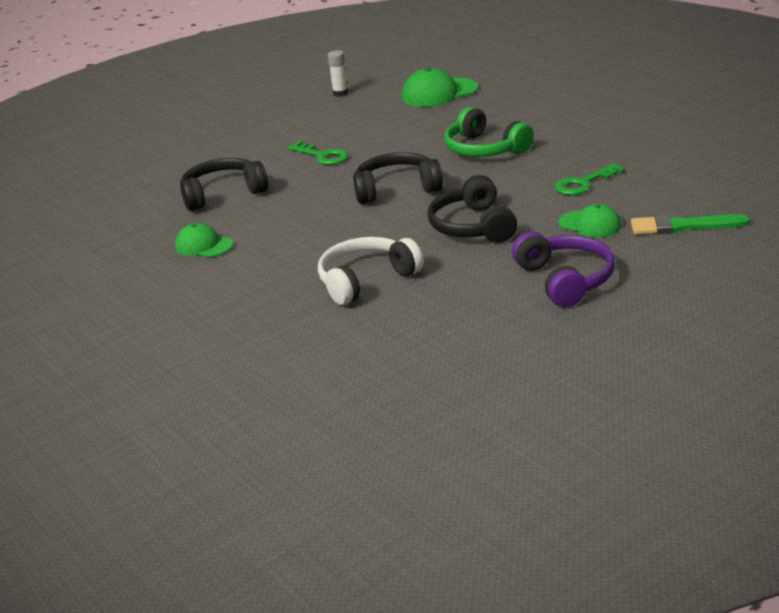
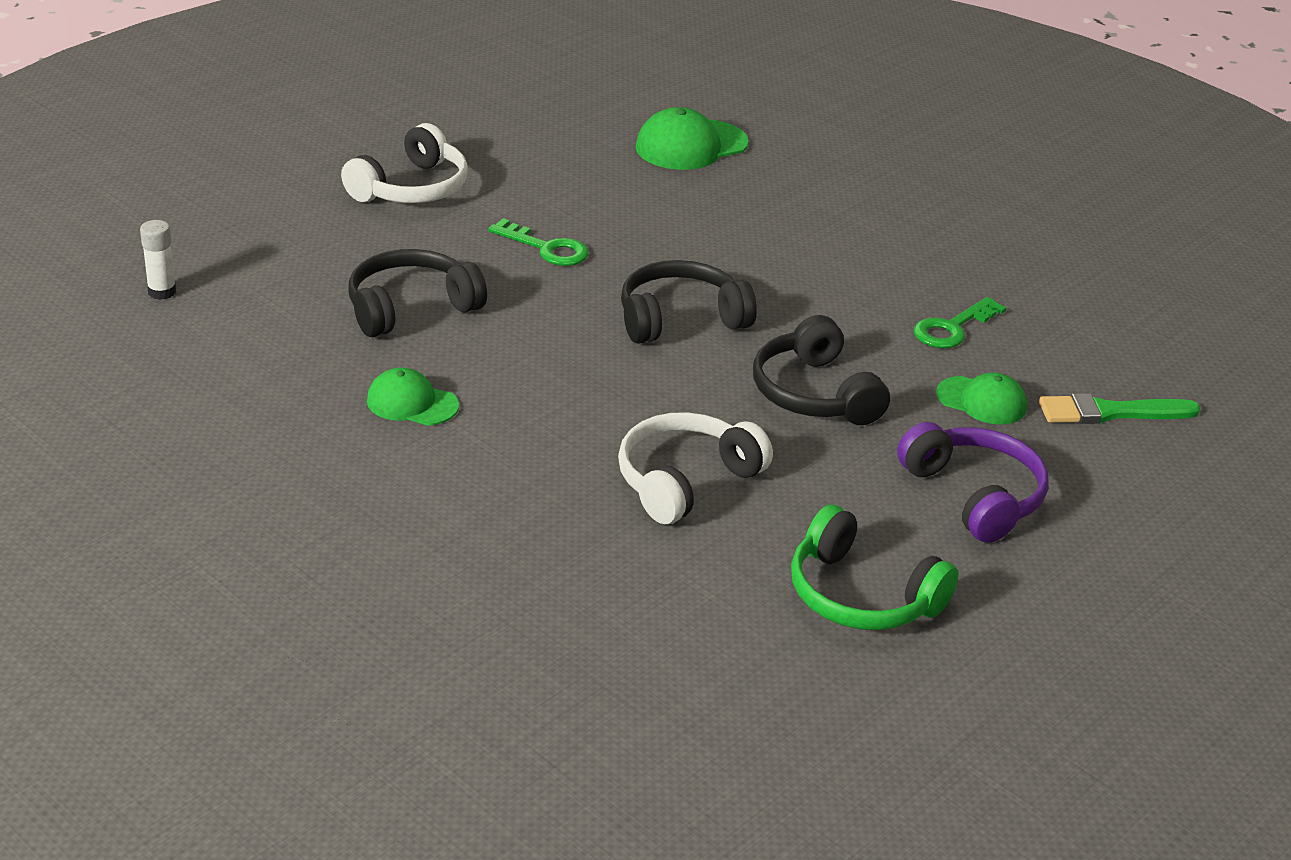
camera: 15 degrees left, 5 degrees up
(248, 129) = (411, 188): none -> white headphones
(340, 93) = (537, 132): white glue stick -> white glue stick (162, 292)
(485, 149) = (790, 255): green headphones -> green headphones (861, 595)

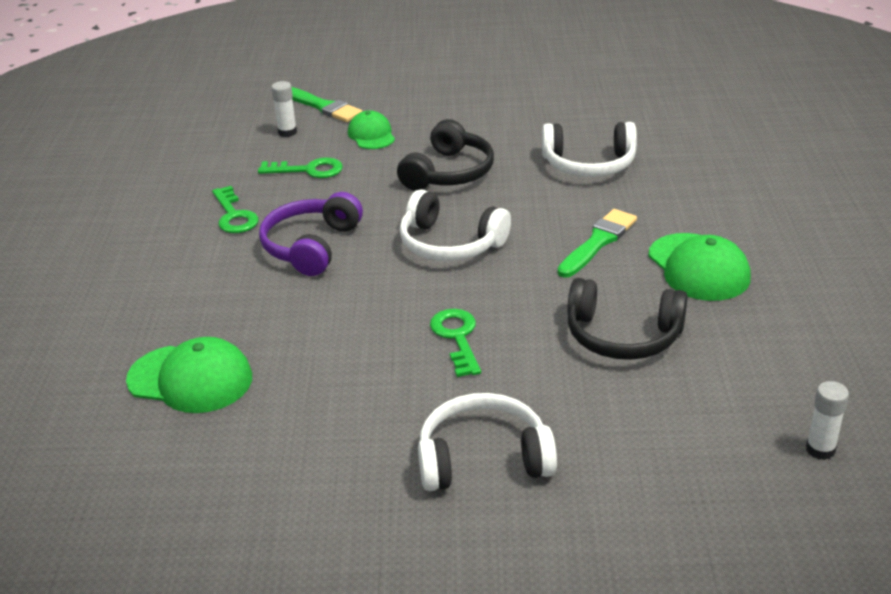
camera: 130 degrees left, 0 degrees up
(412, 403) = (698, 267): green cap -> green cap, size x1.56
(544, 385) = (598, 242): none -> green brush
(680, 319) = (450, 244): black headphones -> white headphones
(861, 595) = (578, 96): green headphones -> none
(916, 255) = (234, 216): none -> green key
(974, 495) = (458, 105): purple headphones -> purple headphones (311, 246)
(1069, 360) = (287, 132): none -> white glue stick

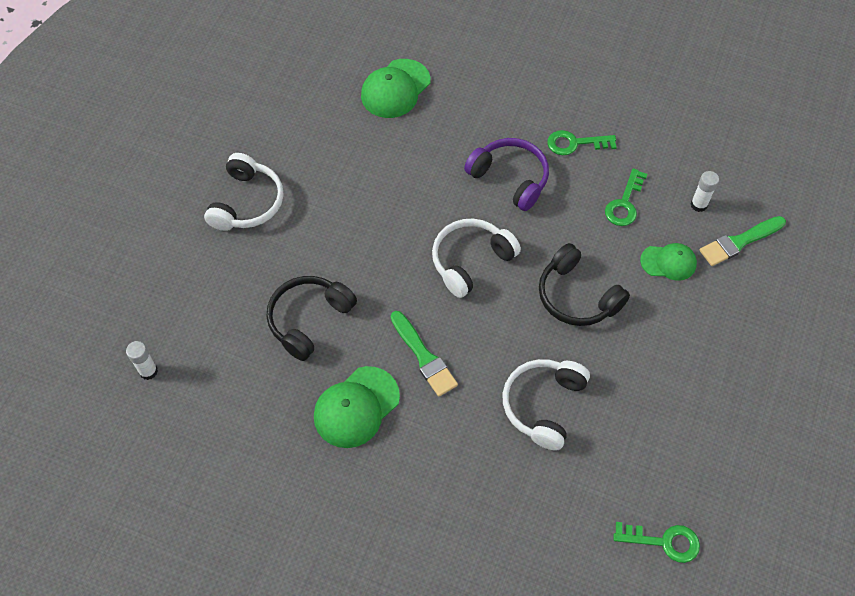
camera: 110 degrees right, 25 degrees up
(457, 337) = (360, 227): green key -> green key (664, 542)
(698, 267) = (356, 407): green cap -> green cap turned 45 degrees counterclockwise

